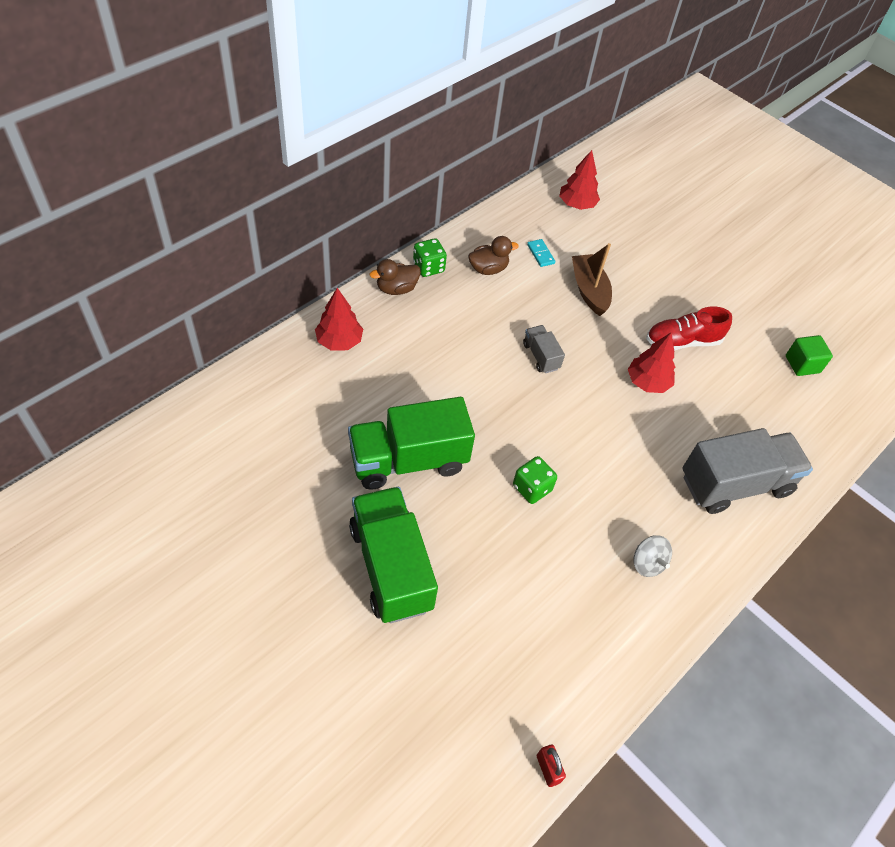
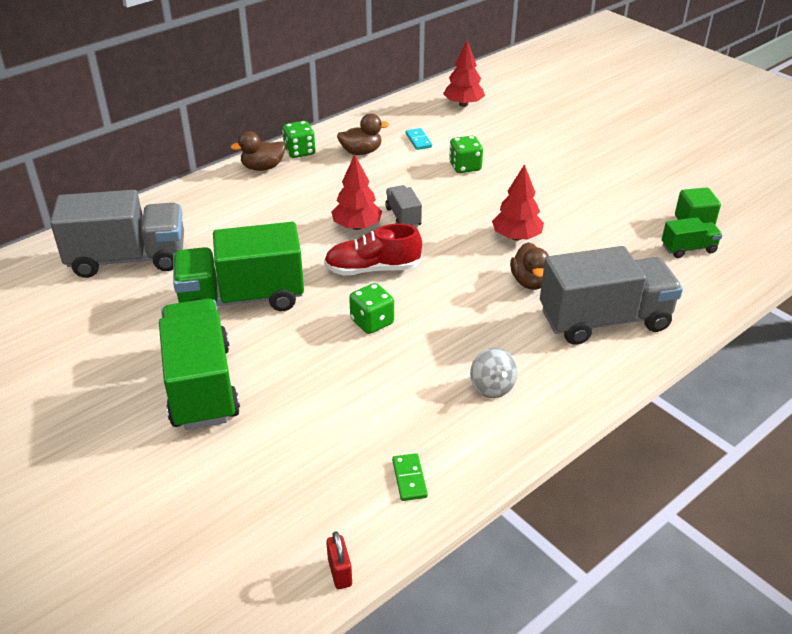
camera: 10 degrees right, 15 degrees down
(289, 410) = (128, 259): none -> grey truck
(339, 341) = (194, 207): red tree -> red tree (357, 226)
(589, 290) = (465, 167): brown boat -> green dice
(591, 667) = (409, 479): none -> green domino
(666, 438) = (530, 282): none -> brown duck
(682, 341) = (560, 205): red shoe -> red shoe (373, 269)
(800, 397) = (688, 249): none -> green truck

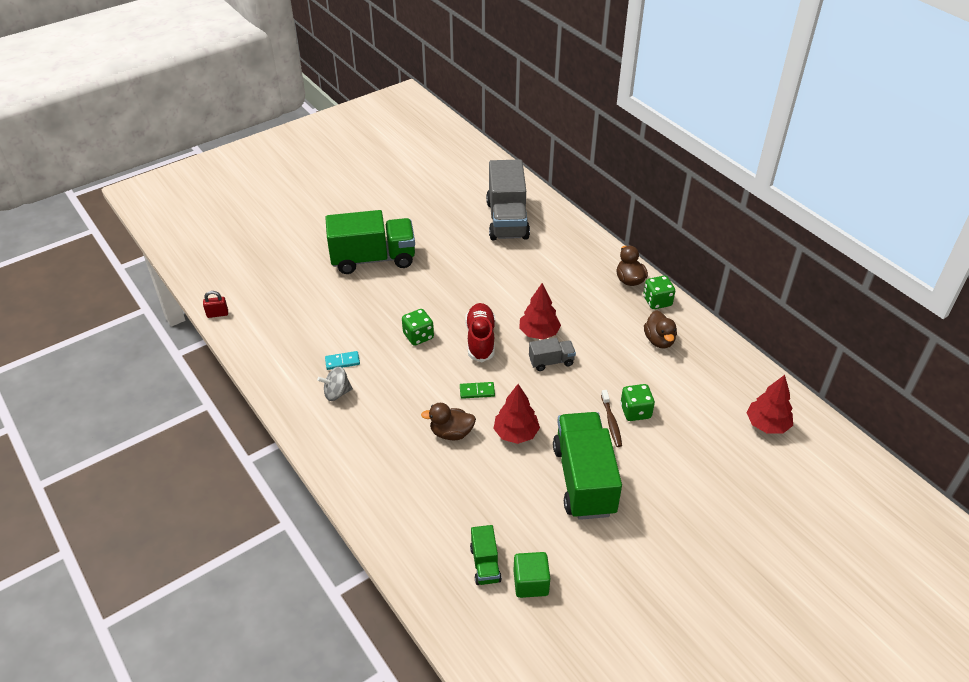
camera: 95 degrees right, 5 degrees up
(242, 298) = (455, 273): green truck -> green truck (584, 480)
(409, 479) = (270, 345): green domino -> green domino (477, 391)
(418, 140) = (684, 381): turquoise domino -> turquoise domino (342, 361)
(483, 180) = (611, 422): none -> brown toothbrush
(604, 320) = (394, 473): grey truck -> none

